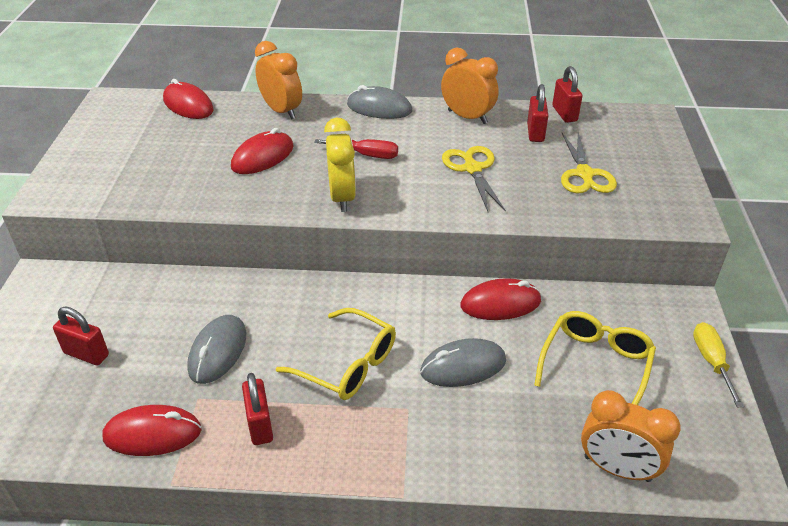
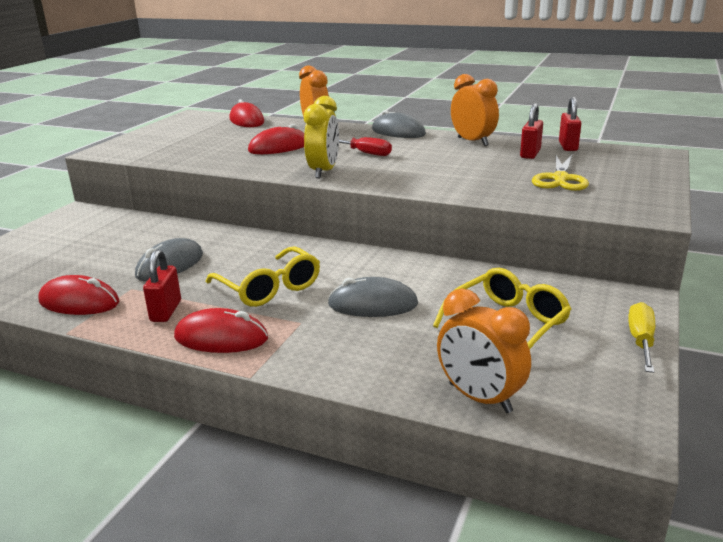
camera: 20 degrees right, 15 degrees down
(86, 354) = (72, 253): red padlock -> none
(472, 169) = (453, 167): yellow scissors -> none
(500, 303) = (439, 271): red mouse -> red mouse (221, 338)

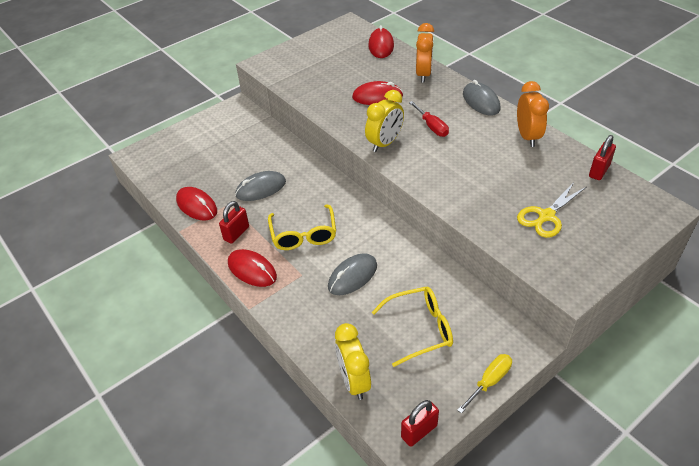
camera: 30 degrees right, 20 degrees up
(373, 304) = (352, 276): grey mouse -> grey mouse turned 75 degrees counterclockwise
(479, 398) = (354, 381): orange clock -> yellow clock
(530, 154) = (556, 171): red padlock -> red padlock (419, 431)

